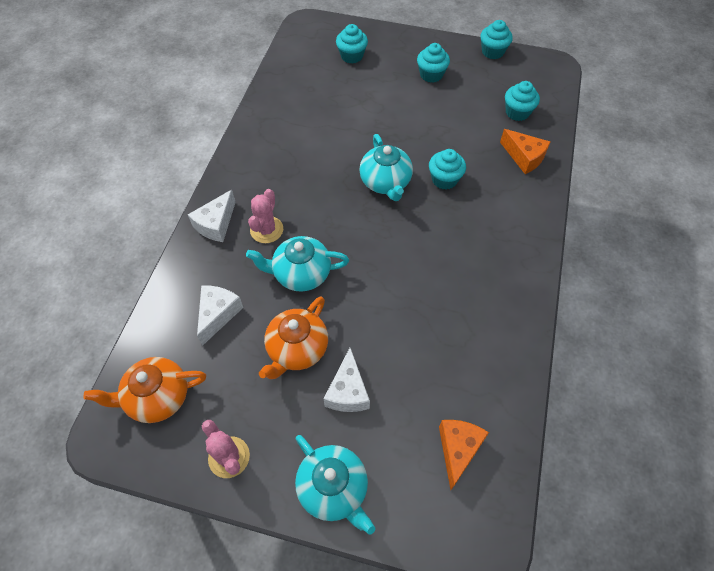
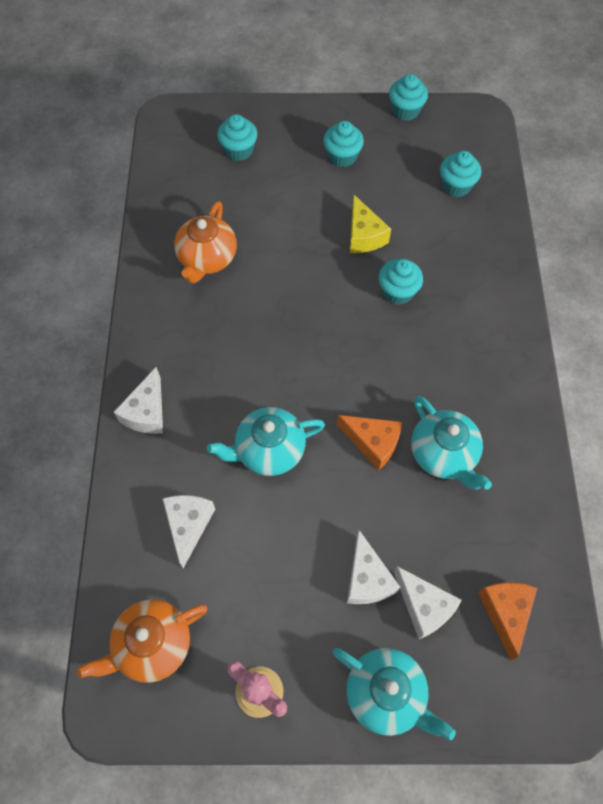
camera: 15 degrees left, 5 degrees up
(266, 230) = (210, 405): pink cactus -> none
(297, 349) = (294, 544): orange teapot -> orange teapot (207, 259)
(386, 182) = (331, 311): turquoise teapot -> turquoise teapot (444, 454)
(389, 426) = (424, 606): none -> white cheese
(430, 134) = (364, 235): none -> yellow cheese
(524, 157) = (479, 243): orange cheese -> orange cheese (373, 443)

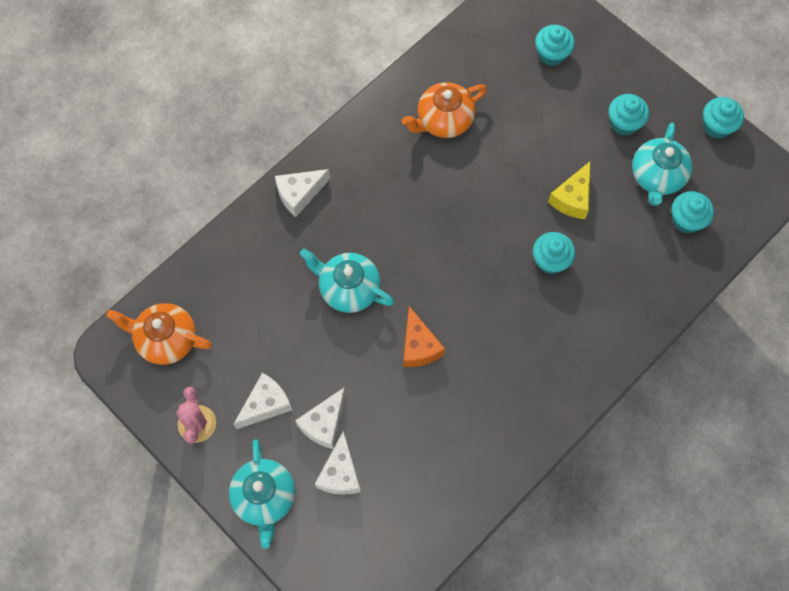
camera: 45 degrees right, 5 degrees up
(188, 525) = (253, 289): white cheese -> white cheese (266, 404)
(444, 454) = (457, 397): turquoise teapot -> turquoise teapot (657, 177)
(505, 612) = (385, 526): orange cheese -> none

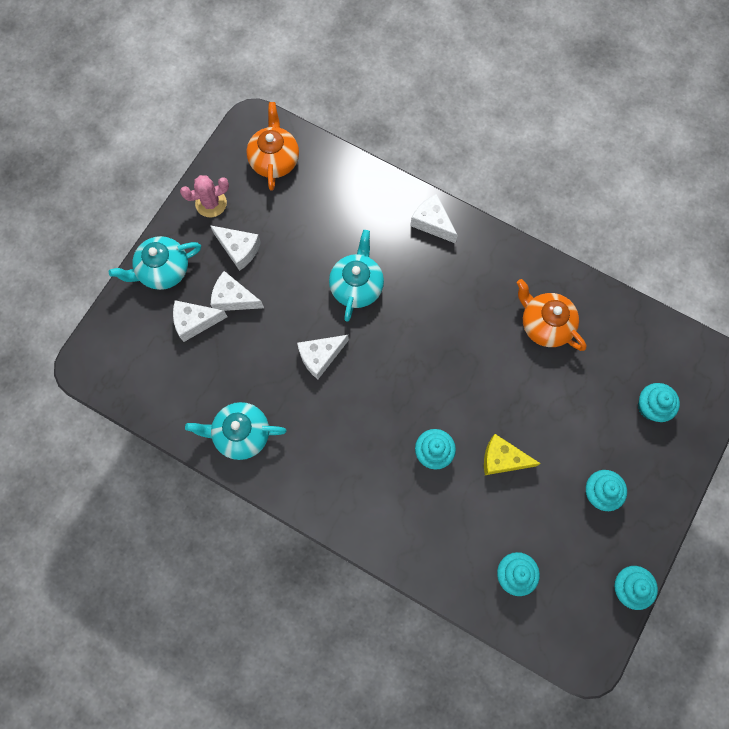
camera: 75 degrees right, 5 degrees up
(419, 346) = (320, 356): orange cheese -> white cheese
(657, 177) = (551, 536): turquoise teapot -> turquoise teapot (241, 434)

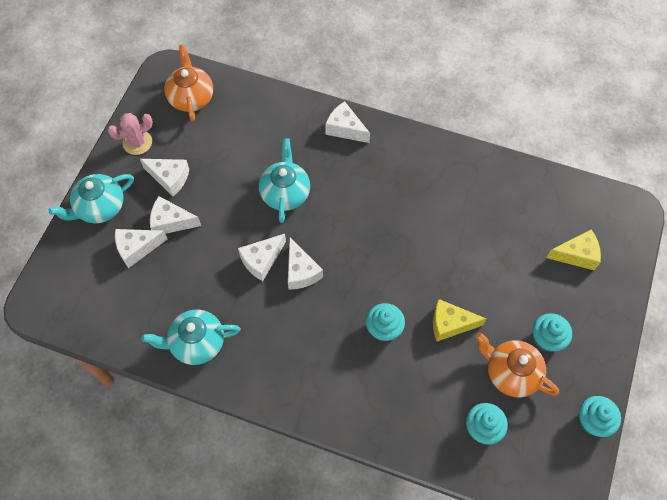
camera: 10 degrees left, 10 degrees down
(359, 375) = (301, 271): none -> white cheese
(544, 324) = (464, 199): orange teapot -> orange teapot (511, 372)
(651, 407) = (576, 255): turquoise cupcake -> yellow cheese

